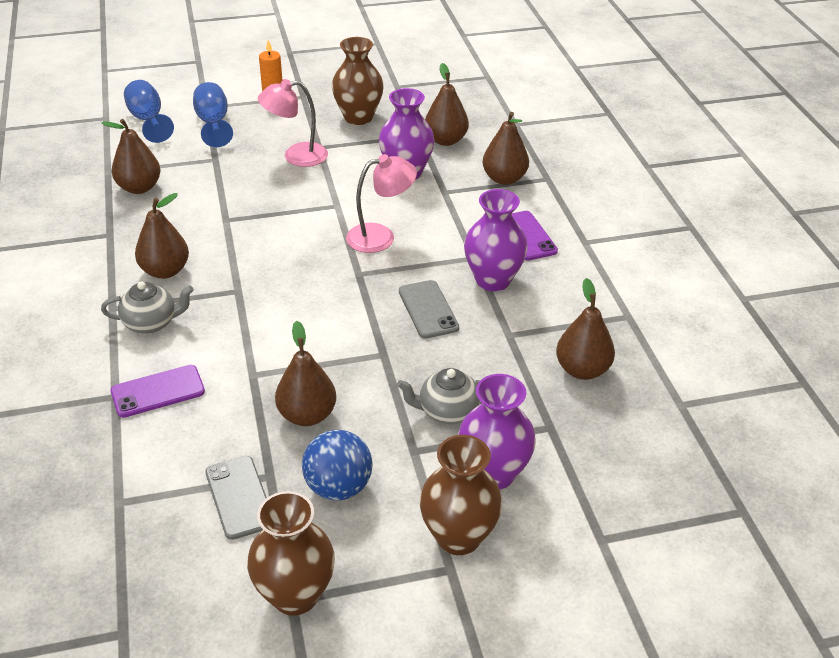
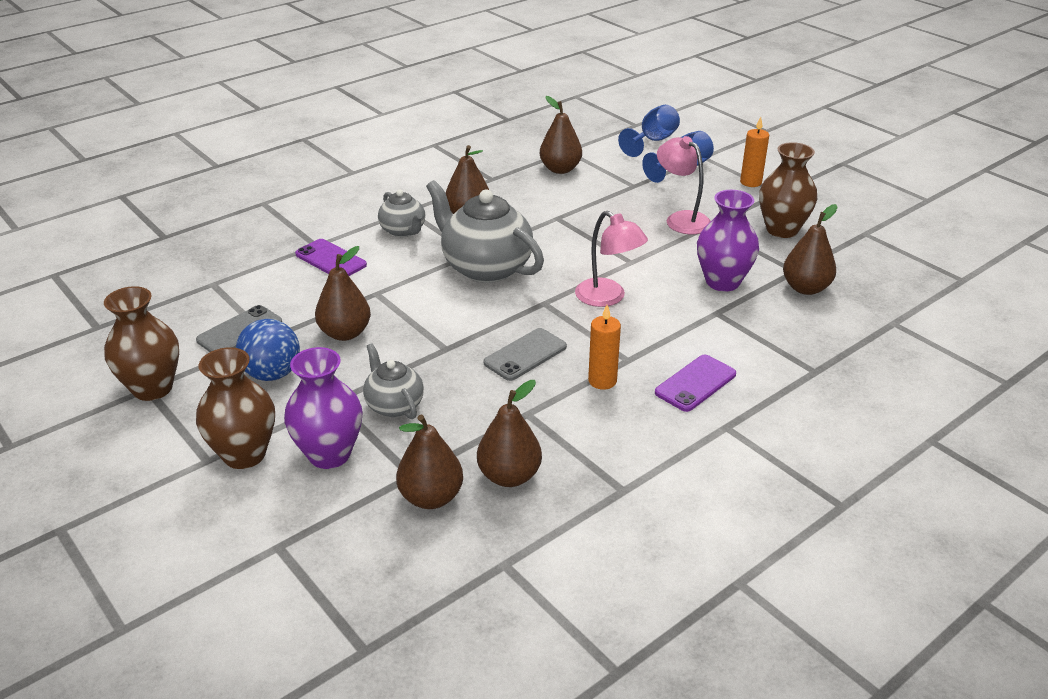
camera: 65 degrees right, 5 degrees down
(271, 289) = (485, 268): none -> grey teapot
(493, 280) = (602, 381): purple vase -> orange candle
(504, 179) = (780, 342): brown pear -> brown pear (431, 497)

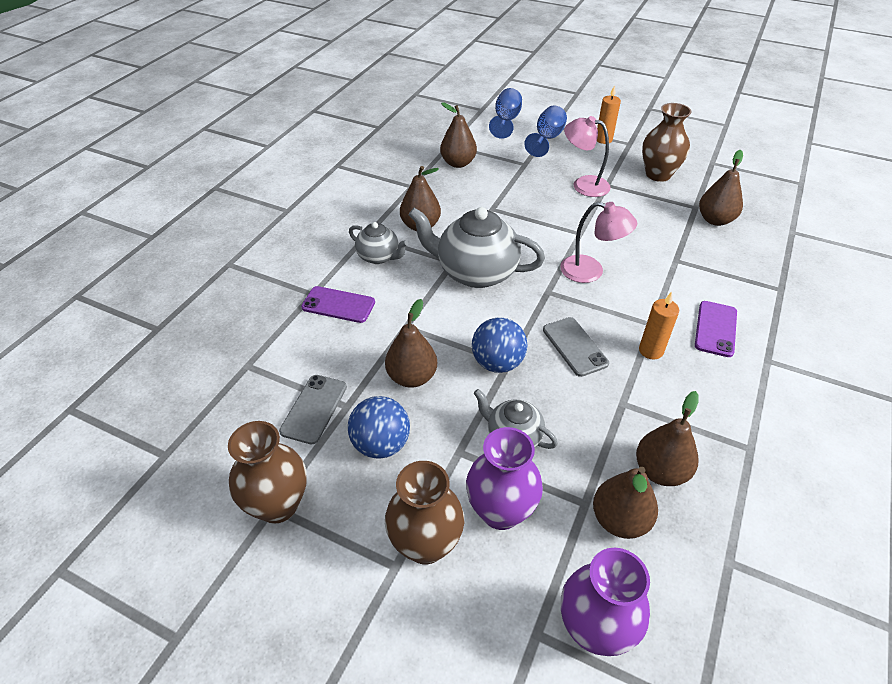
camera: 25 degrees left, 10 degrees up
(435, 345) = (497, 363): none -> blue ball
(525, 355) = (574, 346): grey phone -> grey phone turned 45 degrees counterclockwise
(722, 282) = (657, 231): purple vase -> purple vase (594, 629)

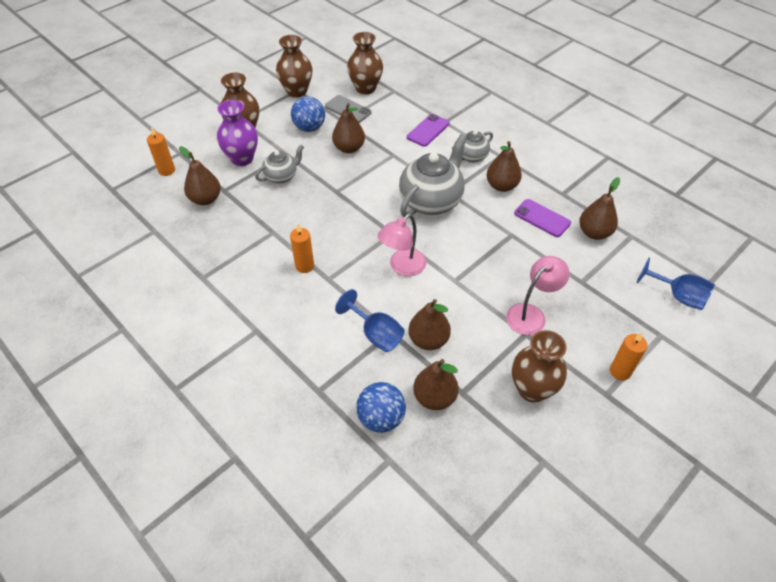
camera: 110 degrees right, 5 degrees up
(247, 403) = (365, 88): none -> brown vase
(497, 363) = (339, 186): blue ball -> blue ball (381, 418)
(547, 139) = (630, 318): blue goblet -> blue goblet (376, 334)
(574, 346) = (331, 227): grey phone -> none
(594, 629) = (166, 170): purple vase -> orange candle
(660, 471) = (219, 228): brown pear -> brown pear (428, 340)
(715, 329) = (302, 315): purple phone -> purple phone (542, 218)

